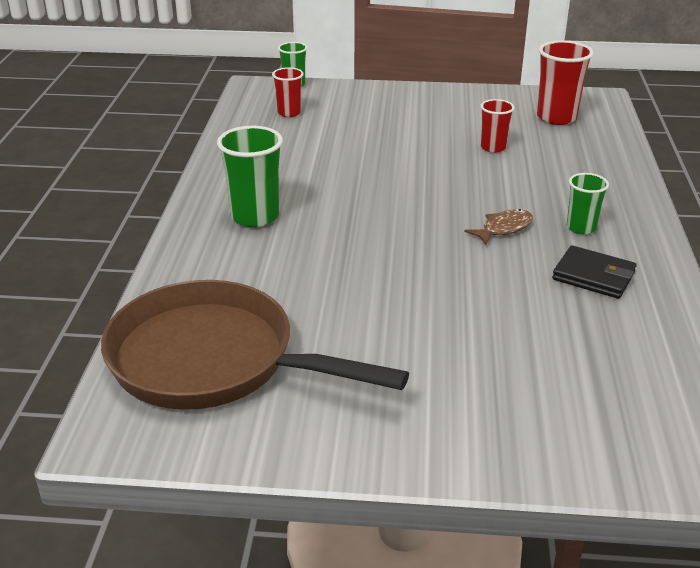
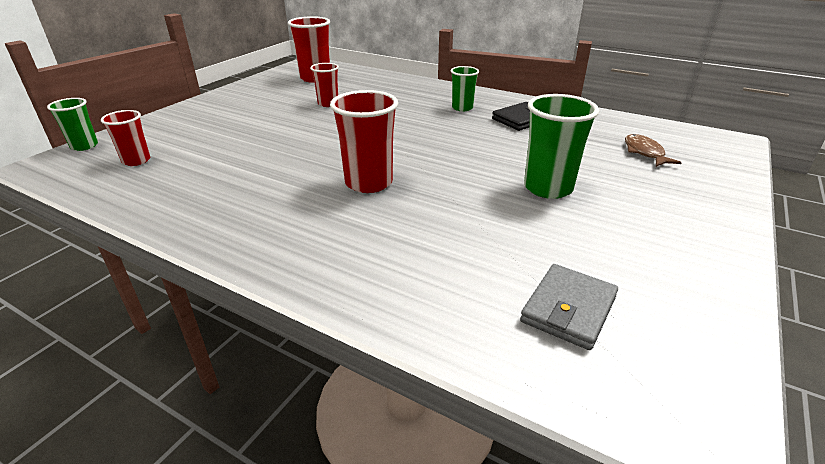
camera: 65 degrees left, 0 degrees up
(213, 360) = (568, 309): brown pan -> grey wallet
(255, 216) = (314, 224): green cup -> green cup (548, 188)
(340, 220) = (368, 183): none -> red cup
(503, 228) = (442, 128): brown fish -> brown fish (644, 152)

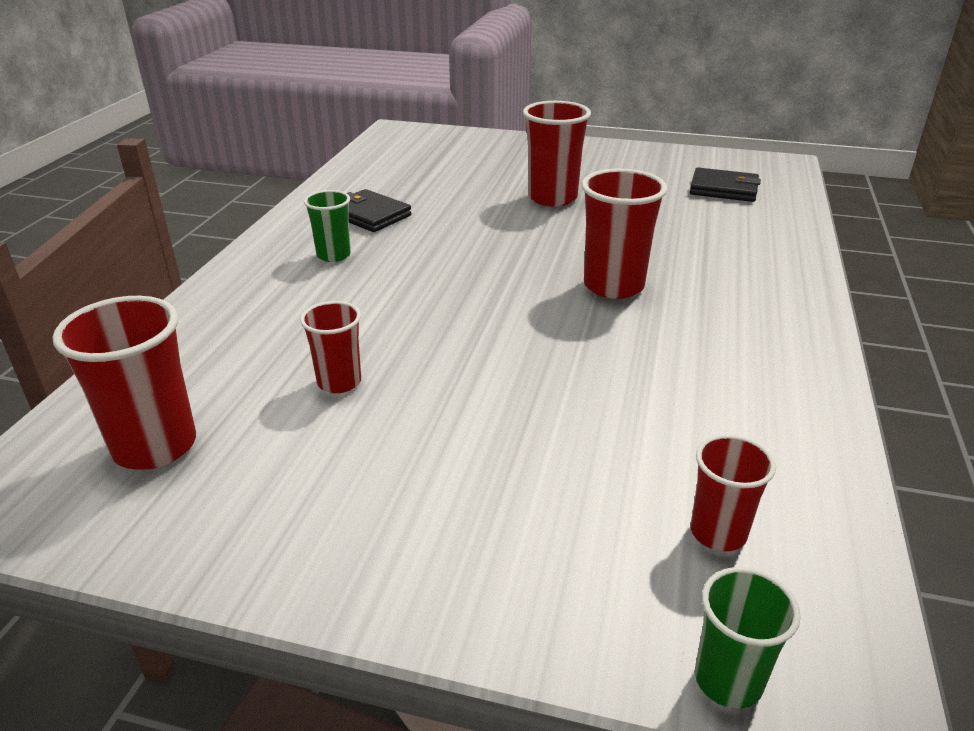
camera: 105 degrees left, 0 degrees up
(548, 188) = (552, 198): green cup -> red cup
(568, 309) = (723, 189): grey wallet -> black wallet
(644, 152) = (444, 161): brown fish -> none

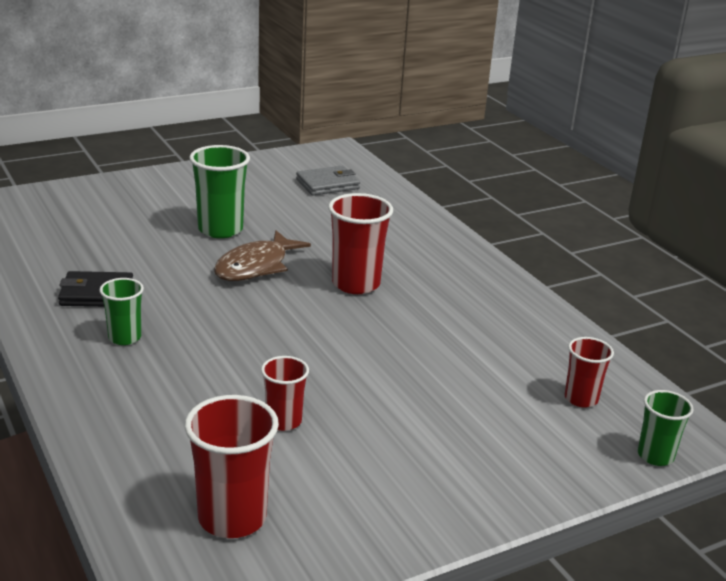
camera: 45 degrees left, 5 degrees down
(536, 237) = (256, 266): none -> brown fish
(552, 198) = (220, 229): red cup -> green cup
(723, 189) = (327, 184): black wallet -> grey wallet

